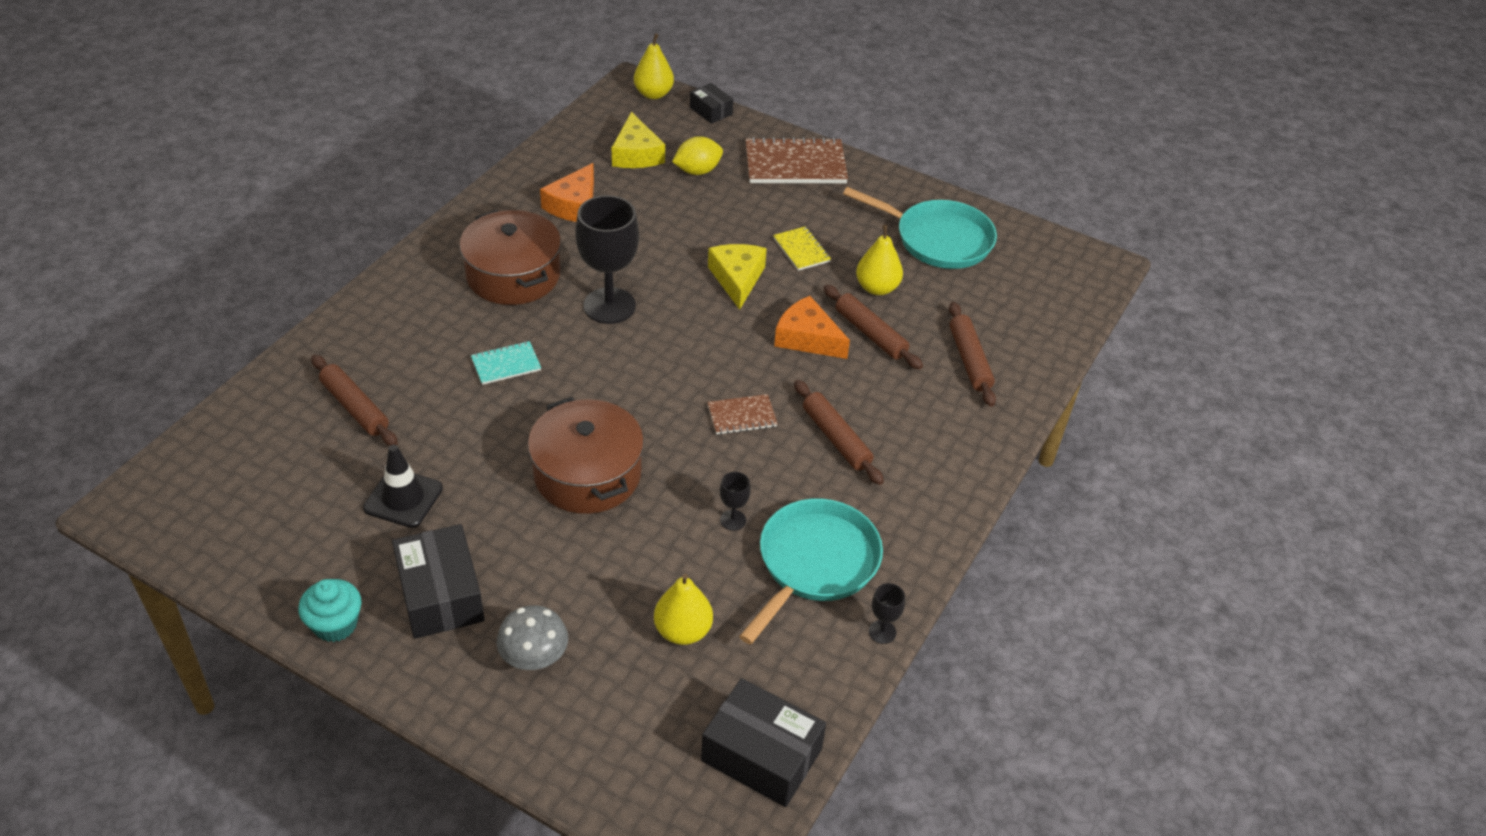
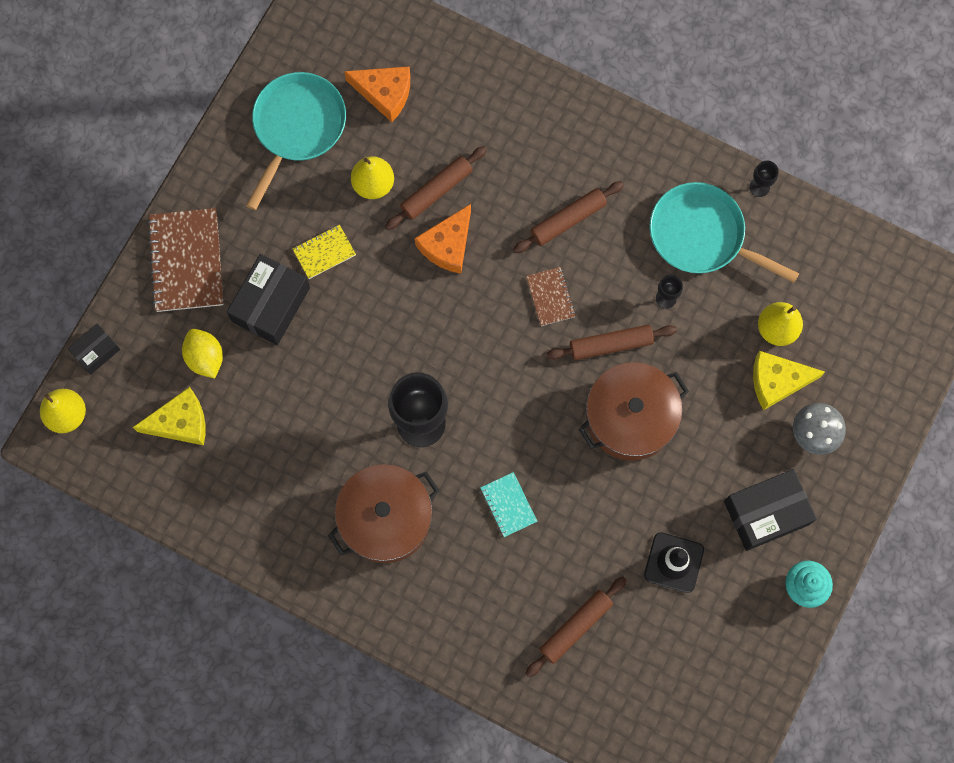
camera: 90 degrees left, 30 degrees up
(574, 205) = (272, 475): orange cheese -> orange cheese (384, 93)
(737, 279) = (372, 309): yellow cheese -> yellow cheese (777, 381)
(761, 755) = (872, 268): black box -> black box (271, 304)
(969, 360) = (462, 109): brown rolling pin -> brown rolling pin (611, 345)

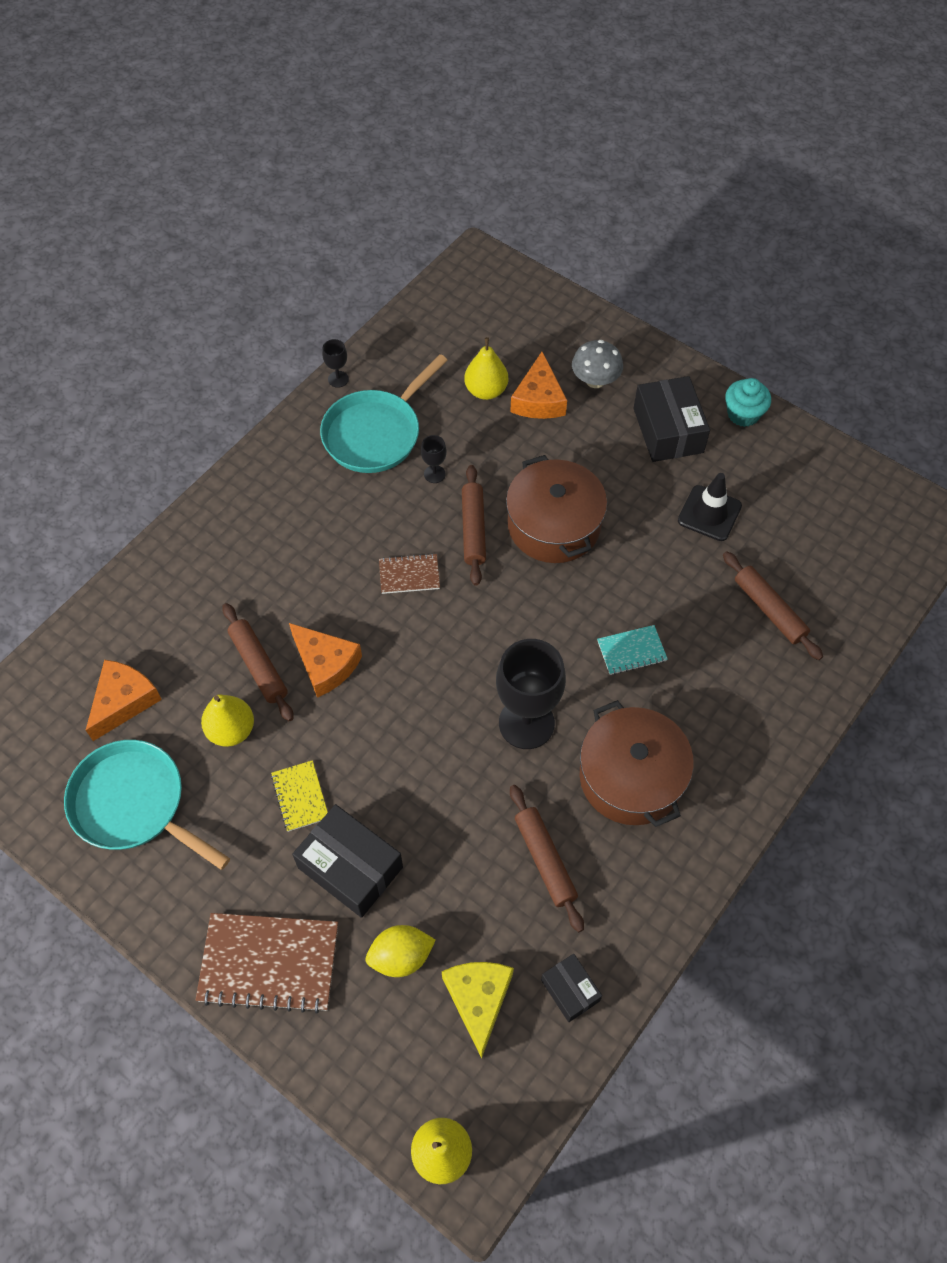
camera: 80 degrees left, 15 degrees down
(96, 351) = (362, 1101): black box -> black box (570, 990)
(568, 220) = (328, 545): brown rolling pin -> brown rolling pin (545, 860)
(777, 381) = (538, 399): yellow cheese -> orange cheese

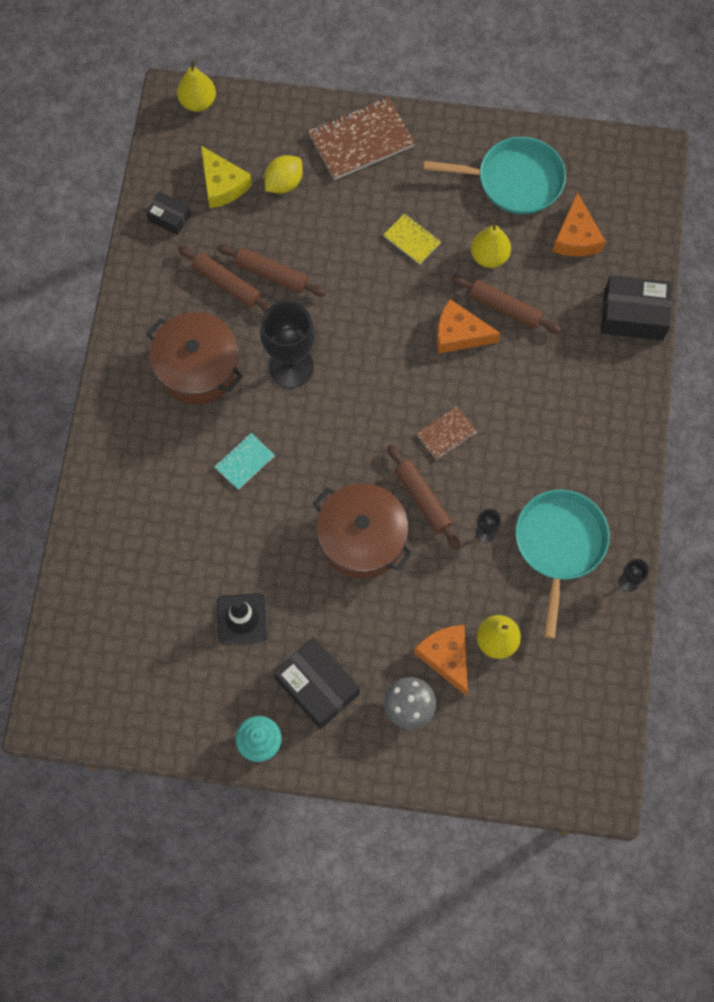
camera: 150 degrees right, 10 degrees up
(350, 867) = (349, 215): black box -> black box (633, 315)
(769, 610) = (155, 553): brown rolling pin -> brown rolling pin (271, 274)

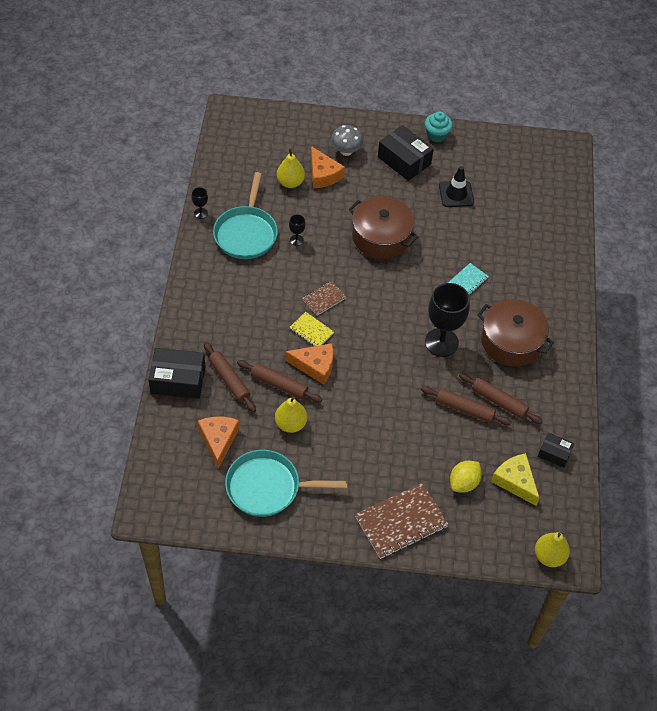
camera: 175 degrees right, 15 degrees down
(412, 240) = (354, 437): yellow notebook -> yellow notebook (311, 331)
(422, 499) = (340, 259): brown rolling pin -> brown rolling pin (229, 380)

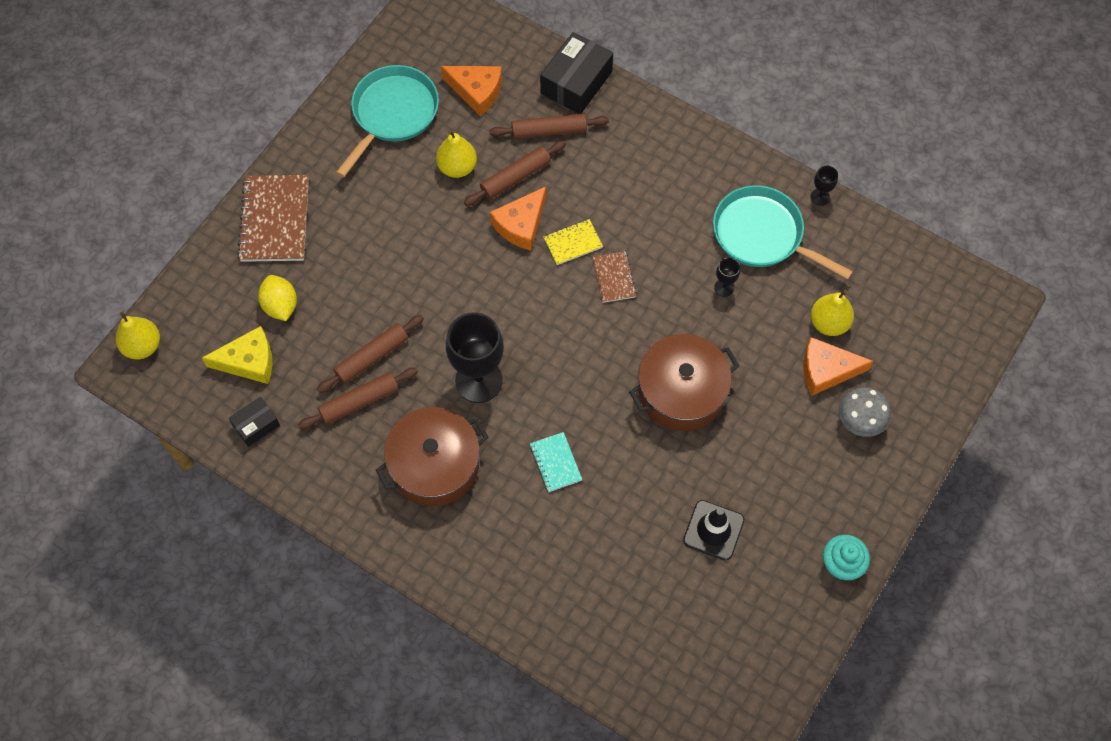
camera: 120 degrees right, 10 degrees up
(404, 160) = (808, 491): black box -> none

